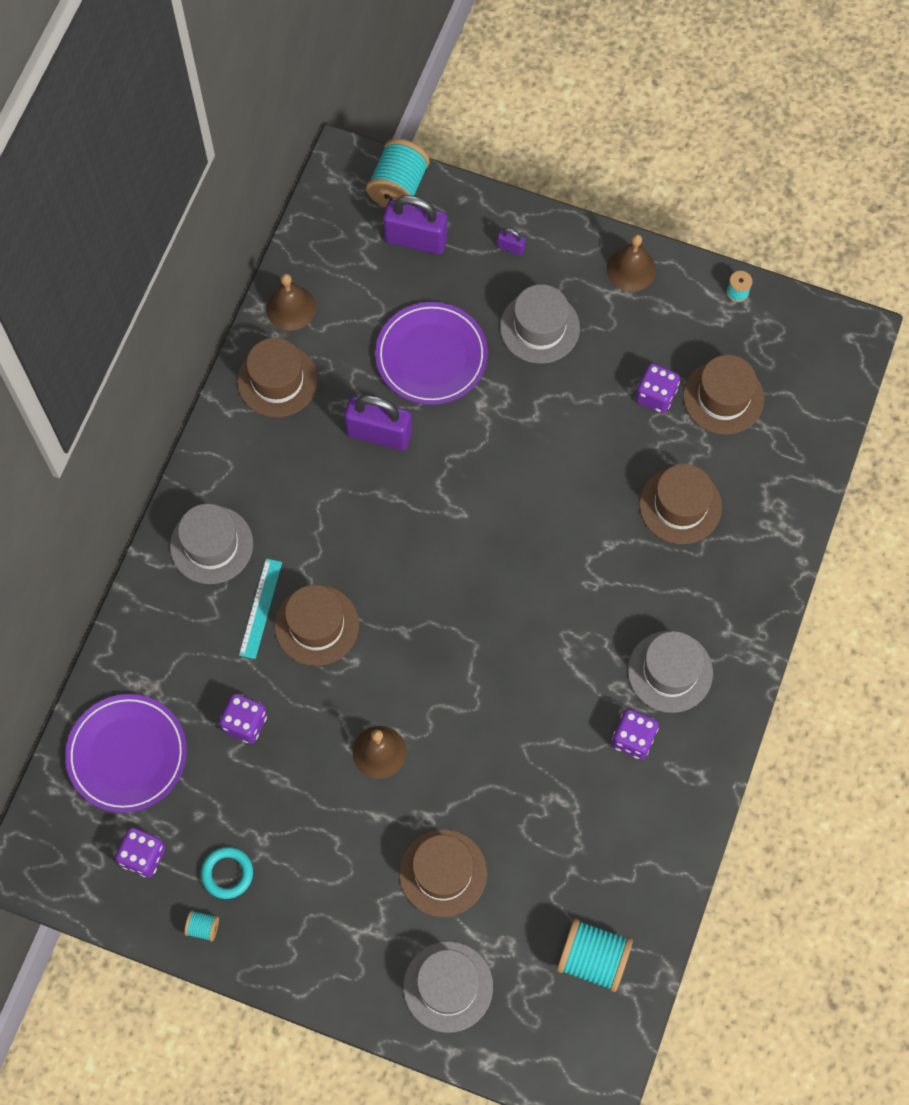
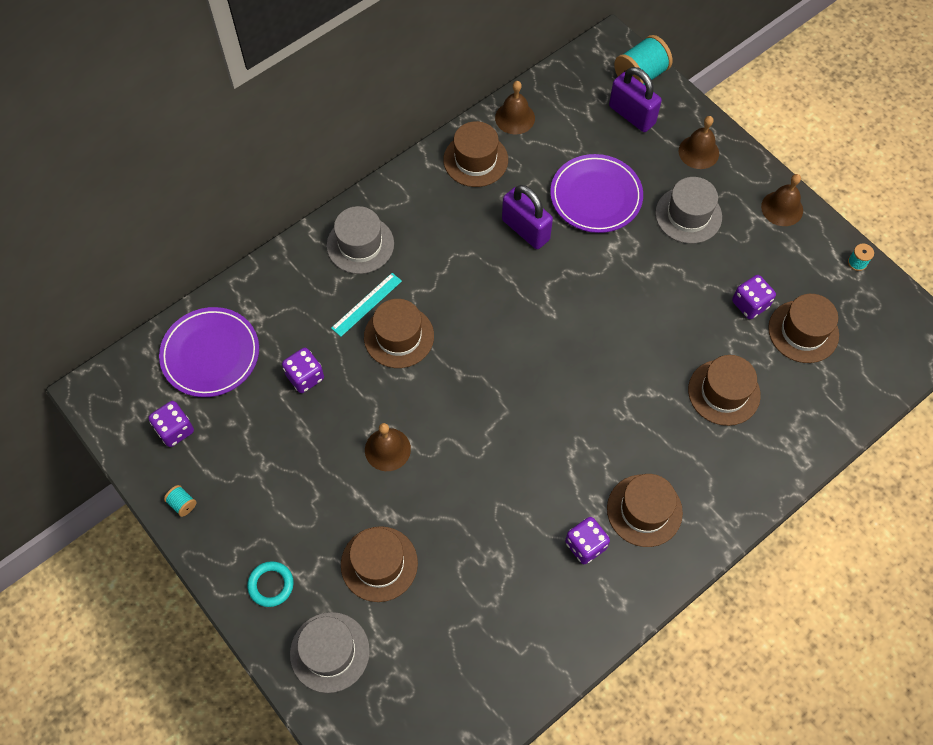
camera: 30 degrees right, 5 degrees down
(227, 873) = (224, 475): turquoise ring -> turquoise ring (271, 585)
(510, 248) = (698, 152): purple padlock -> brown bell
(592, 958) = (453, 696): turquoise spool -> none
(670, 671) = (644, 510): grey hat -> brown hat

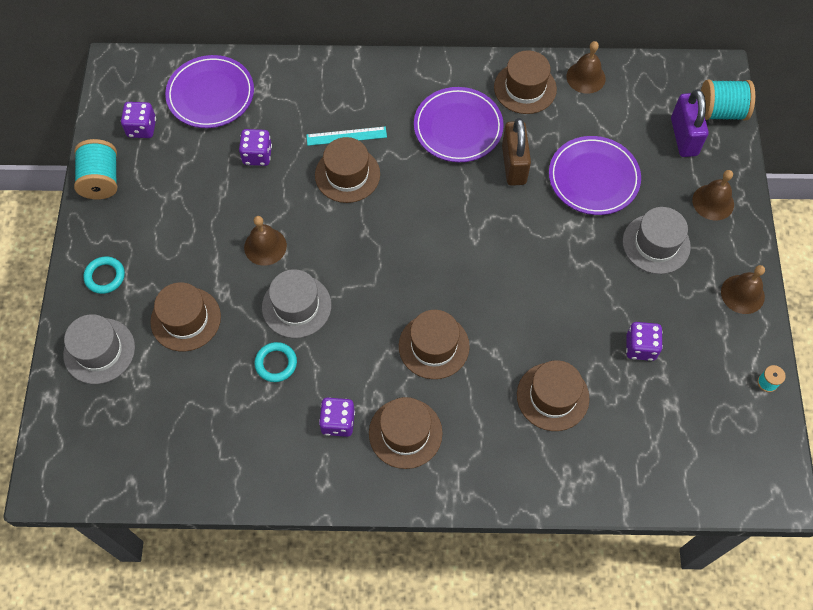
camera: 40 degrees right, 0 degrees up
(182, 504) = (101, 180): turquoise spool -> turquoise spool, size x2.16
(360, 244) = (382, 91): grey hat -> grey hat (296, 306)
(452, 230) = (458, 127): none -> purple plate
(491, 539) = (276, 363): none -> turquoise ring
(525, 230) = (514, 165): purple padlock -> brown padlock
(803, 331) = (665, 400): brown hat -> brown hat (434, 346)

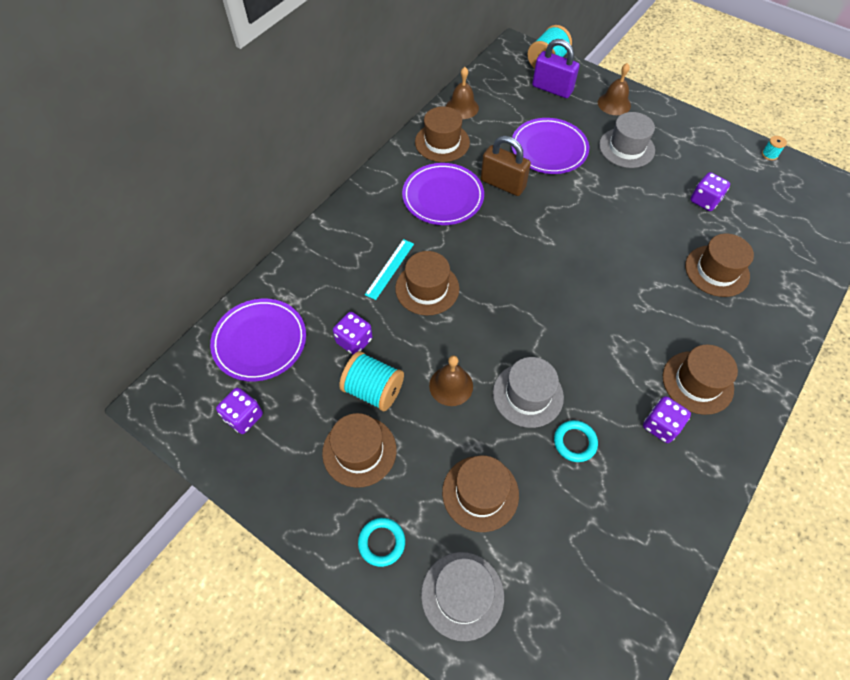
camera: 55 degrees left, 5 degrees down
(101, 180) = (270, 485): turquoise spool -> turquoise spool (373, 390)
(434, 346) = (628, 319): brown hat -> brown hat (359, 451)
(742, 294) = (694, 129): brown bell -> none

